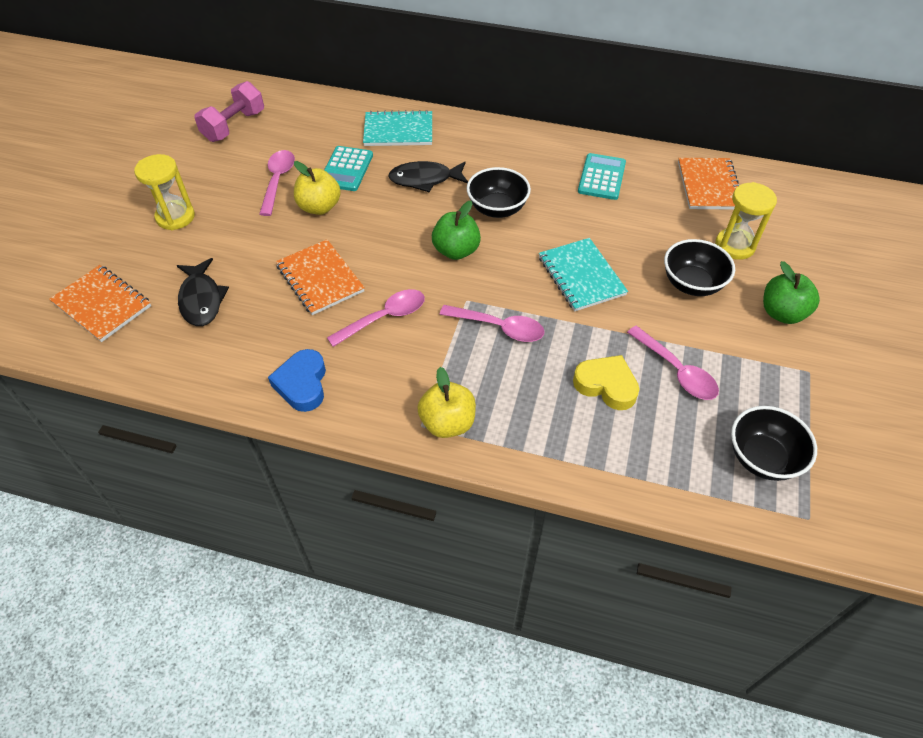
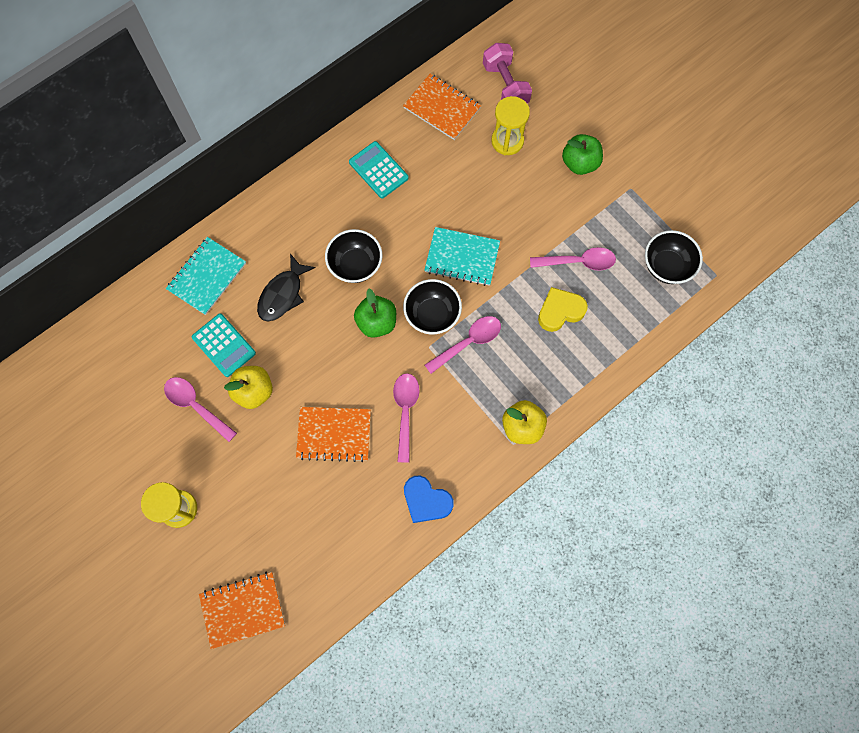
camera: 55 degrees left, 20 degrees up
(201, 299) = (292, 531): black fish -> none
(234, 126) = (91, 404): pink dumbbell -> pink dumbbell (505, 86)
(692, 284) = (519, 195): black bowl -> black bowl (432, 314)

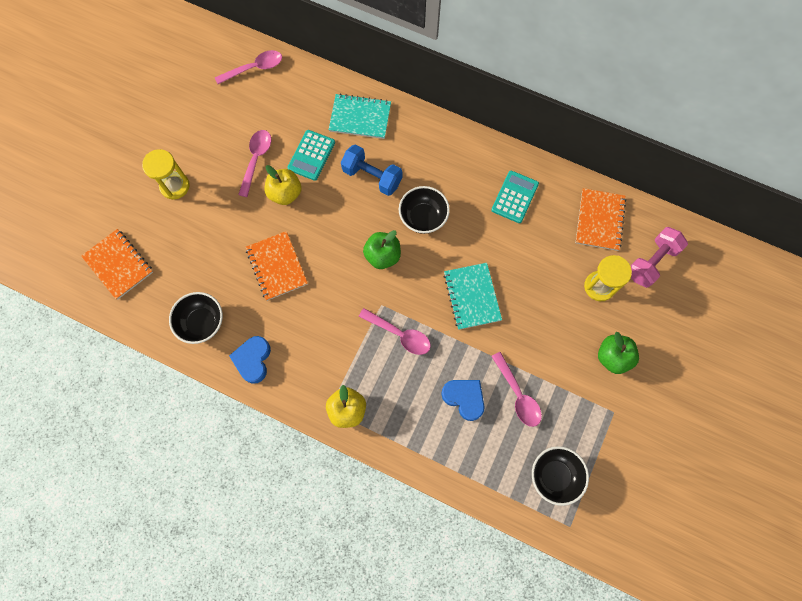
camera: 65 degrees right, 0 degrees up
(283, 294) = (372, 177): black fish -> blue dumbbell
(405, 411) = (319, 311): pink spoon -> pink spoon (254, 68)
(432, 314) = (410, 295): black bowl -> black bowl (202, 323)
(560, 311) = (464, 398): yellow heart -> blue heart

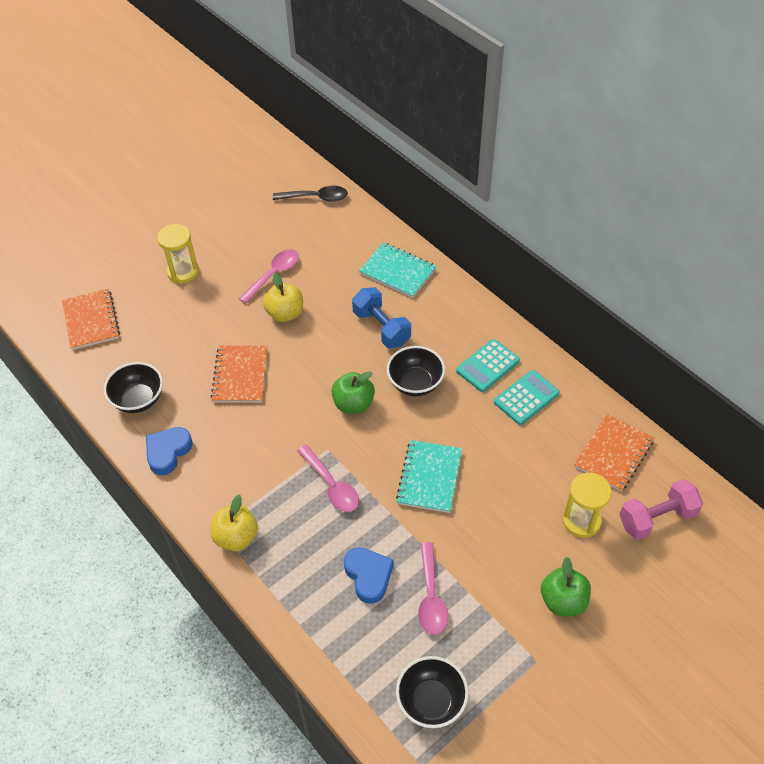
camera: 25 degrees right, 20 degrees down
(254, 68) = (316, 198): pink spoon -> black spoon
(311, 155) = (330, 289): turquoise calculator -> turquoise calculator (487, 366)

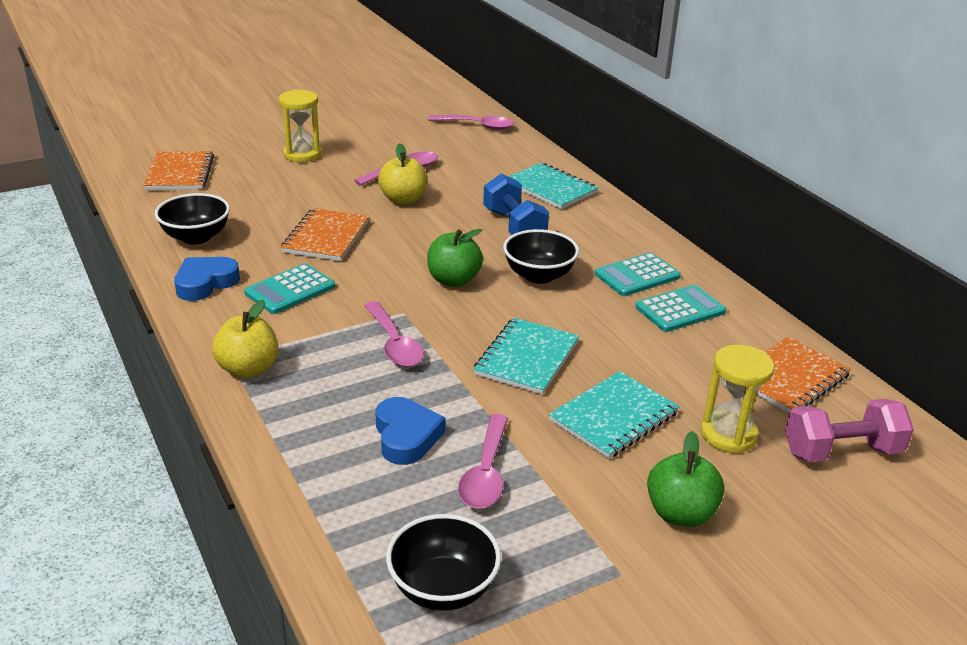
camera: 10 degrees right, 20 degrees down
(235, 444) = (290, 290): none -> turquoise calculator
(316, 198) = (477, 126): black spoon -> pink spoon
(502, 522) = (613, 417): none -> turquoise notebook

